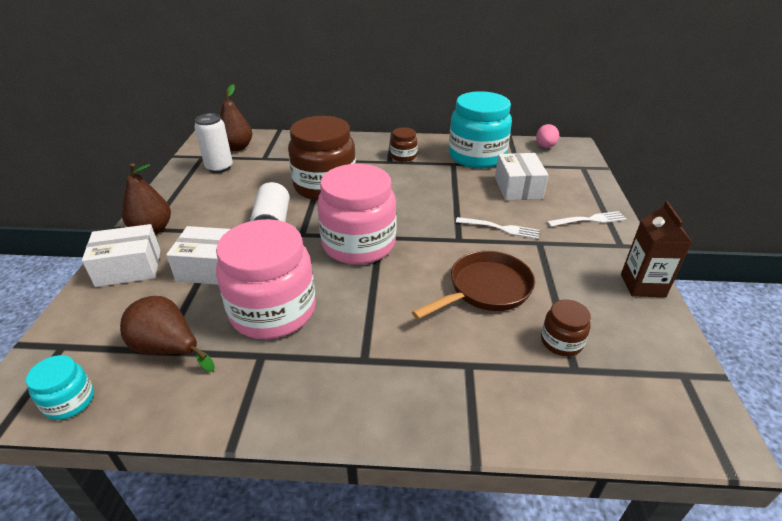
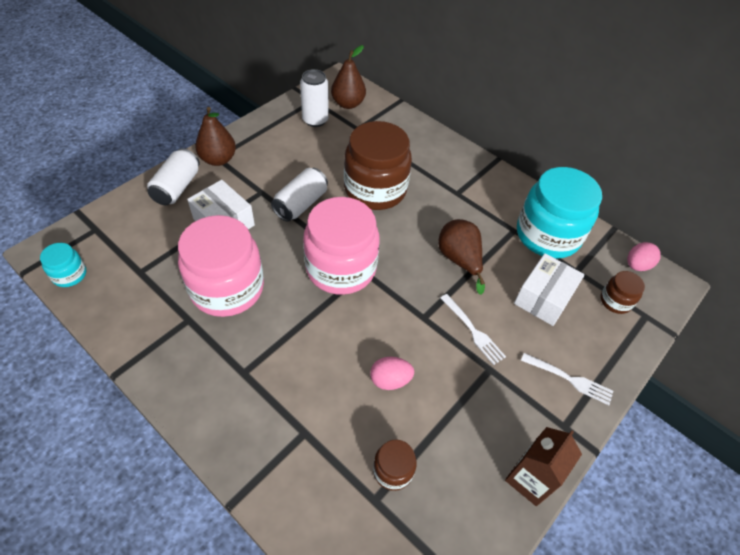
camera: 35 degrees right, 15 degrees up
(129, 268) = (177, 187): white box -> white can
(168, 348) = (144, 273): brown pear -> brown pear (459, 260)
(403, 156) = (477, 194): brown jar -> brown jar (615, 301)
(485, 289) = (390, 380): brown pan -> pink egg

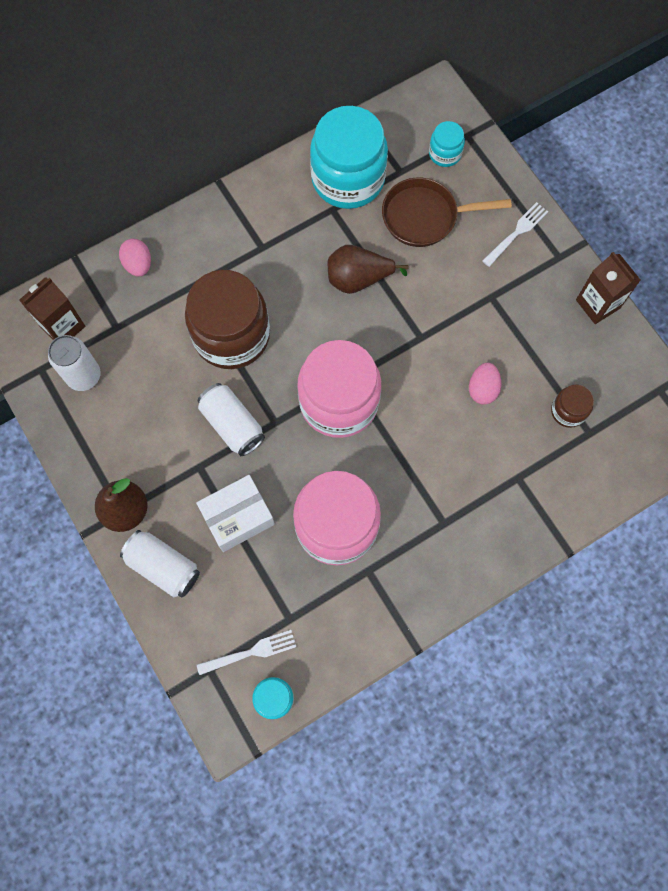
camera: 70 degrees left, 20 degrees up
(348, 104) = (63, 326): brown pear -> brown carton
(473, 331) = (447, 297): white fork -> white fork (250, 652)
(543, 297) = (425, 217): white box -> brown pan
(615, 301) = (445, 153): brown jar -> turquoise jar
(637, 265) = (408, 112): pink egg -> pink egg (138, 264)

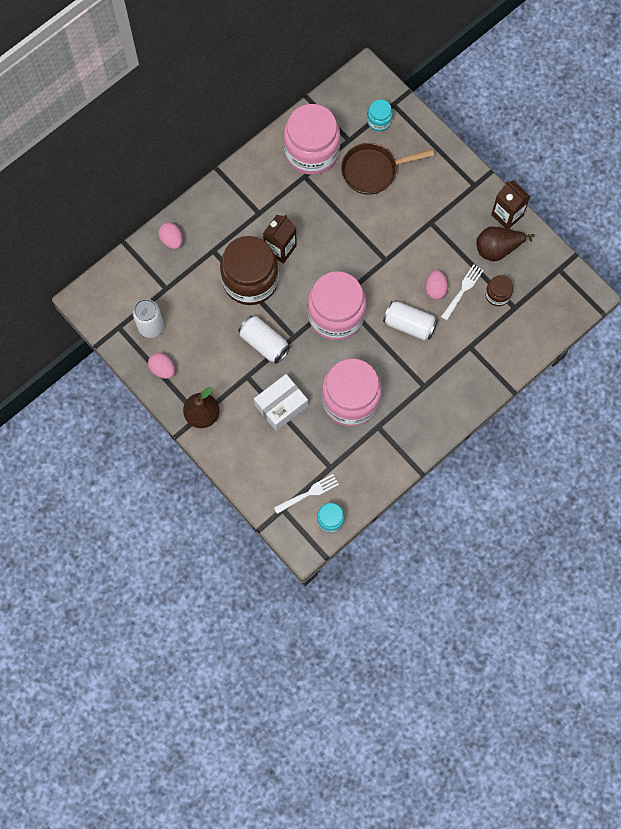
camera: 10 degrees left, 0 degrees up
(63, 326) = (127, 294): brown carton -> brown carton (280, 248)
(86, 437) = (162, 369): none -> pink egg
(163, 566) = (237, 448): white can -> white can (409, 325)
(348, 179) = (311, 151): turquoise jar -> pink jar
(358, 279) = (333, 225): brown pear -> brown pear (497, 249)
(516, 233) = (441, 172): white fork -> white fork (463, 290)

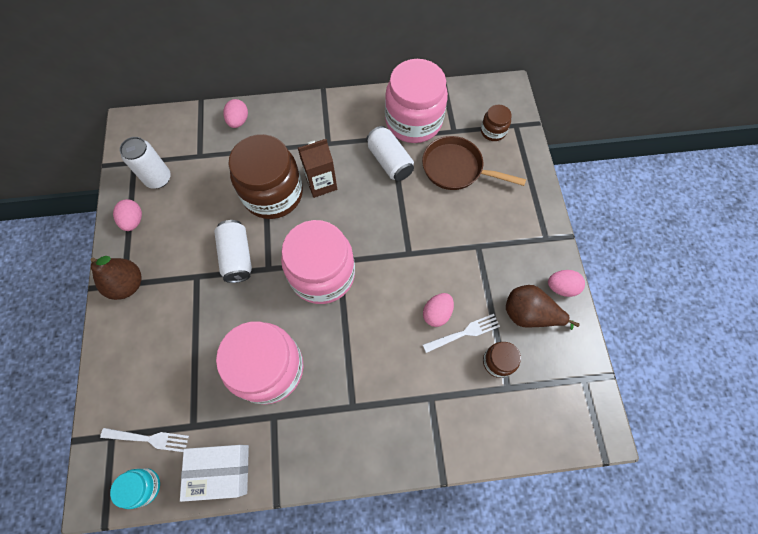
camera: 35 degrees right, 5 degrees down
(281, 406) = (201, 327): white box -> white box (221, 471)
(379, 121) = (493, 131): turquoise jar -> brown jar
(409, 325) = (385, 331): white can -> white can (389, 161)
(507, 215) = (561, 287): brown carton -> pink egg

